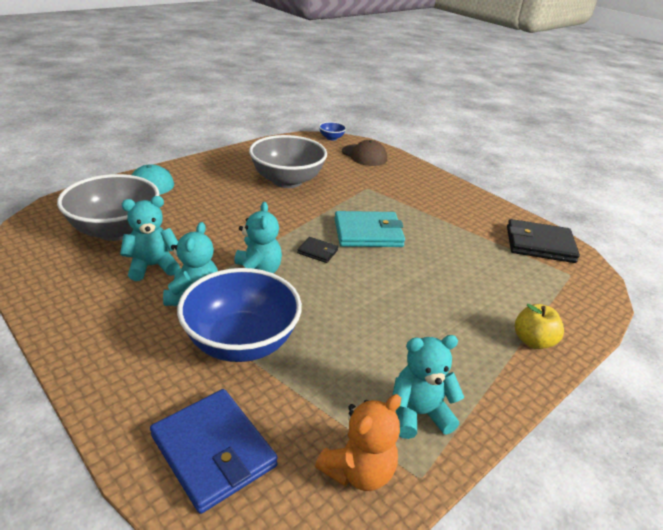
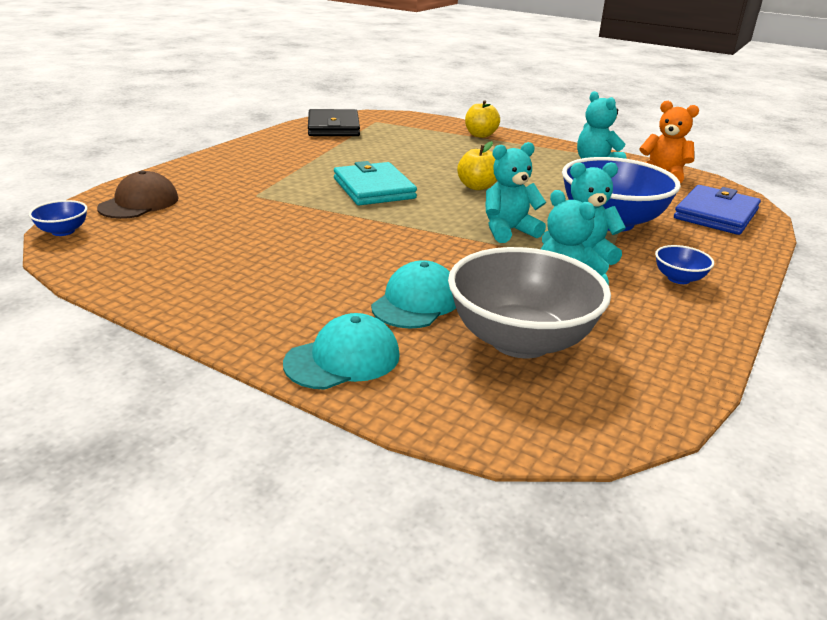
camera: 105 degrees left, 5 degrees down
(116, 332) = (679, 279): none -> blue bowl
(184, 210) = (416, 302): none -> turquoise cap
(287, 181) = (264, 244): grey bowl -> none
(317, 251) = (436, 208): black wallet -> none
(358, 286) = (477, 187): none -> yellow apple

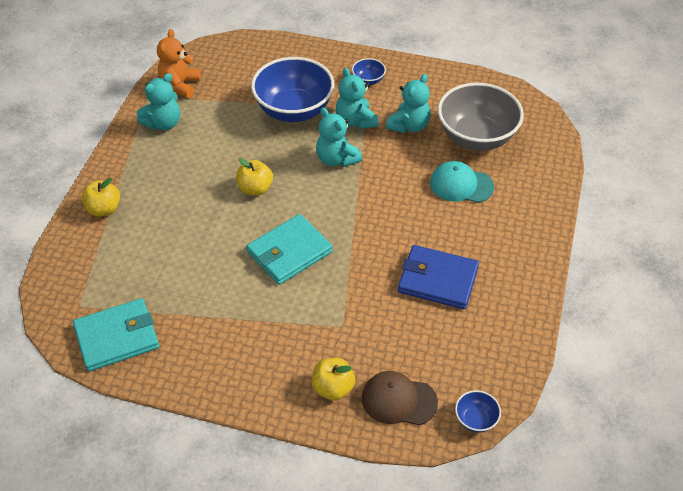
camera: 105 degrees left, 20 degrees up
(191, 181) = (333, 388): none -> yellow apple
(333, 127) = (117, 337): black wallet -> turquoise wallet
(343, 359) = (535, 200): turquoise cap -> none
(716, 214) = (254, 61): blue wallet -> blue wallet (438, 280)

